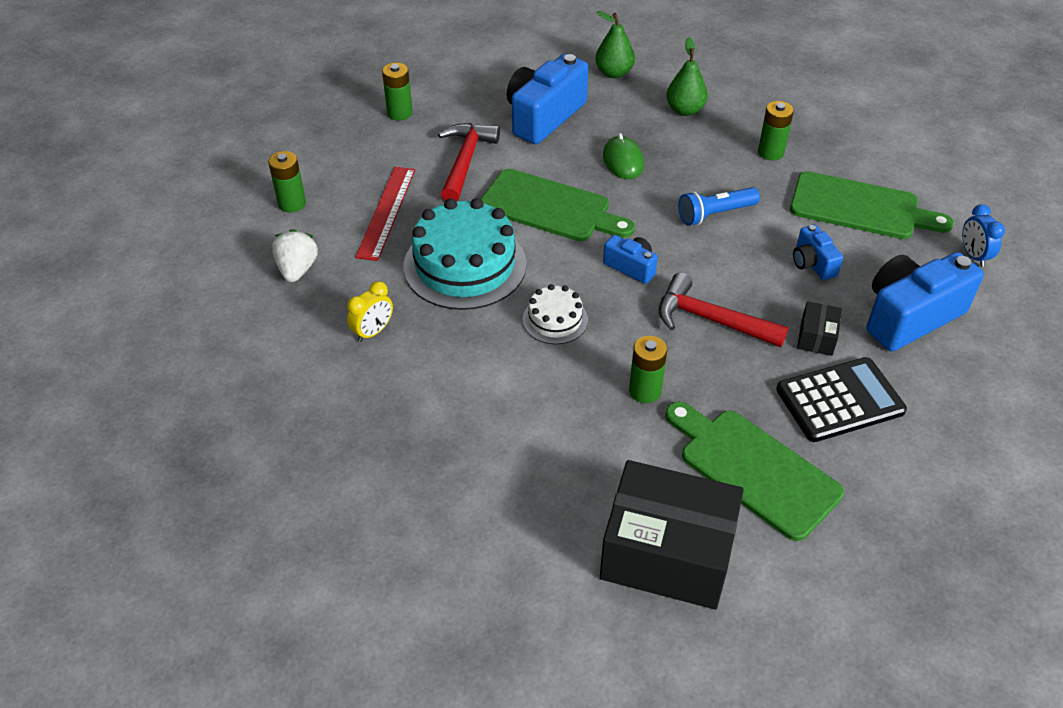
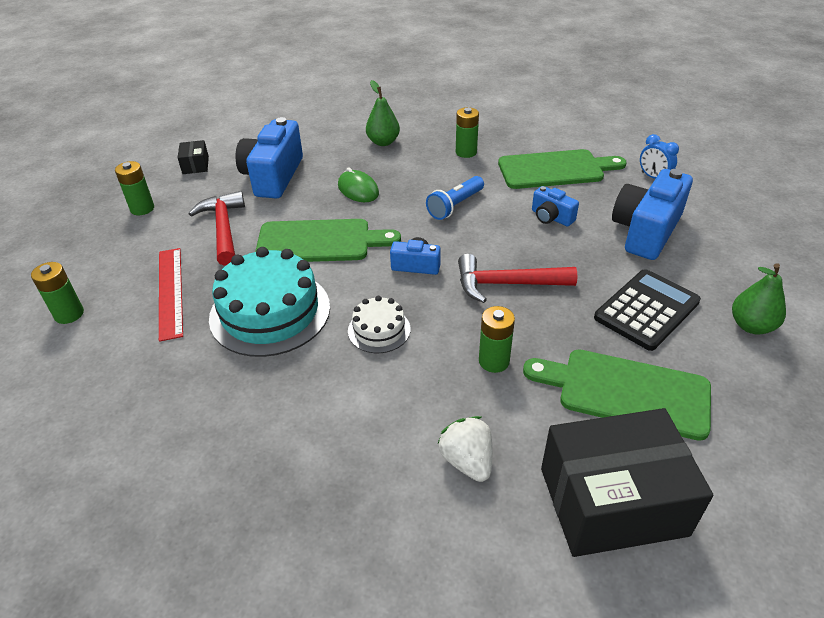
camera: 25 degrees left, 5 degrees down
(297, 269) = (102, 372): white strawberry -> white strawberry (467, 461)
(373, 332) = (211, 404): yellow clock -> none
(614, 73) = (312, 132): green pear -> green pear (751, 326)
(816, 337) = (594, 269): black box -> black box (195, 165)

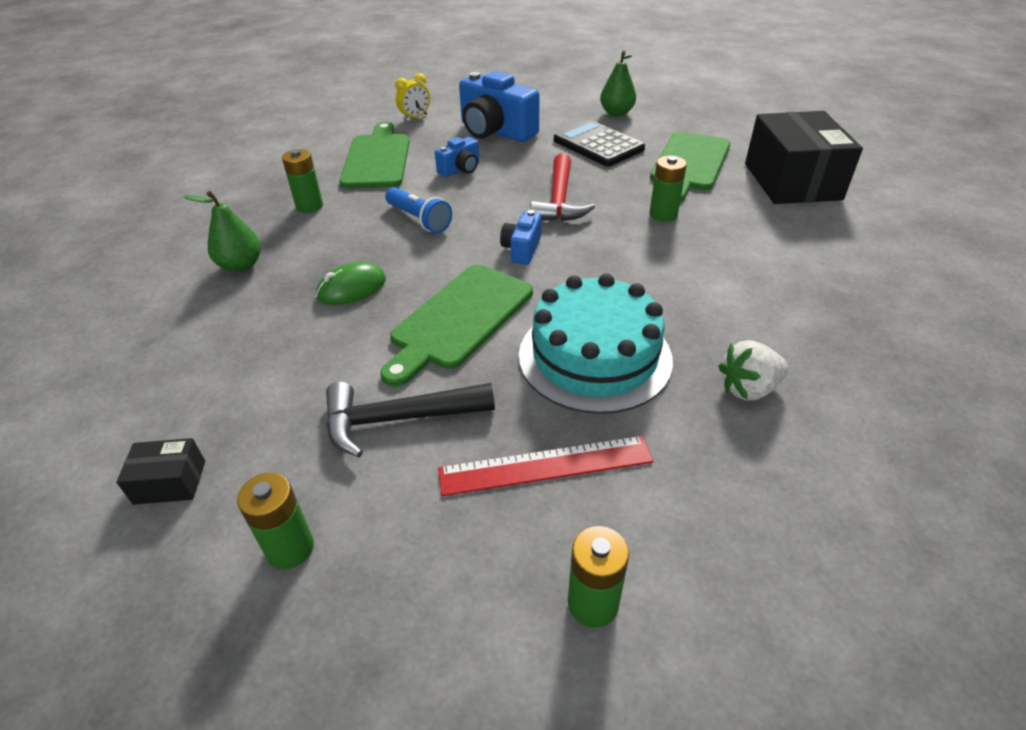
camera: 85 degrees left, 0 degrees up
(223, 228) = (397, 419): red hammer -> black hammer
(273, 176) = (272, 372): blue camera -> none
(319, 241) = (459, 319): green cutting board -> green cutting board turned 150 degrees counterclockwise
(379, 330) = (624, 275): white cake -> none
(467, 461) = (777, 234): white strawberry -> white strawberry (748, 389)
(653, 177) = (415, 117): blue clock -> yellow clock

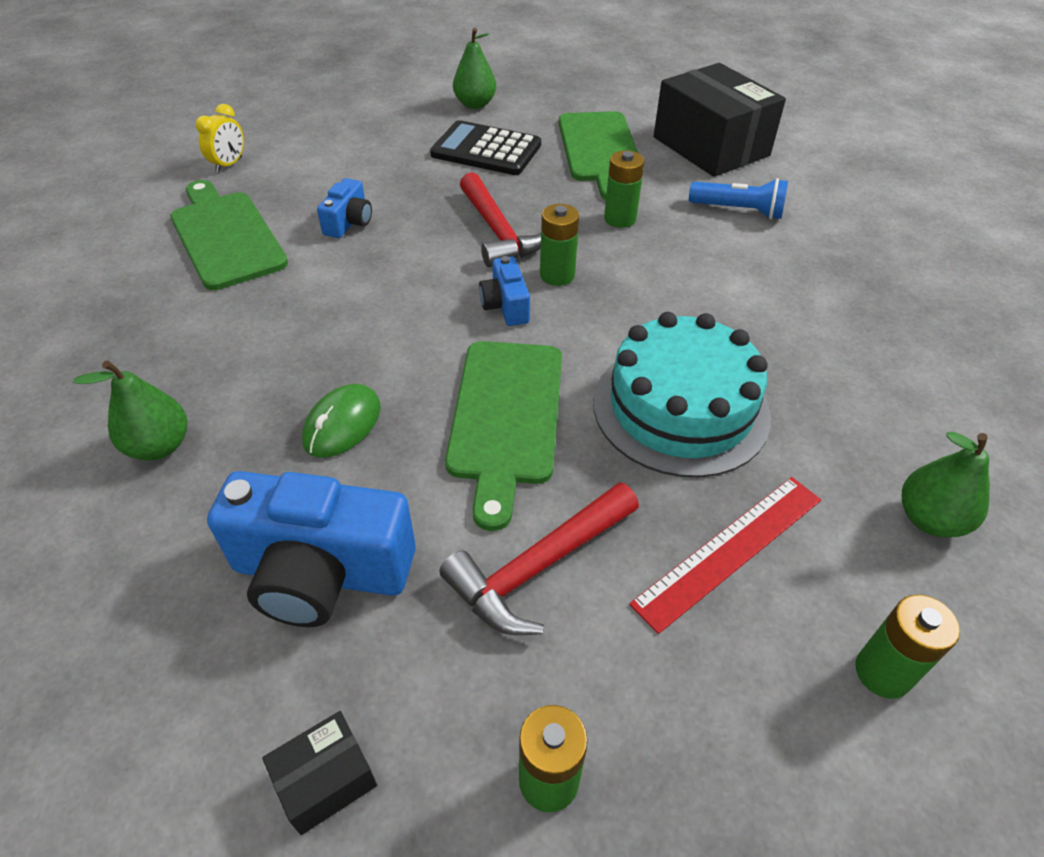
camera: 30 degrees left, 5 degrees up
(309, 206) = (186, 330): green battery -> green battery (557, 275)
(397, 419) = (537, 567): black hammer -> red hammer
(419, 220) = (352, 305): blue flashlight -> blue flashlight (738, 211)
(495, 131) = (351, 160): blue camera -> blue camera (321, 572)
(742, 515) = (929, 519): none -> green pear
(748, 389) = (840, 388): white strawberry -> none

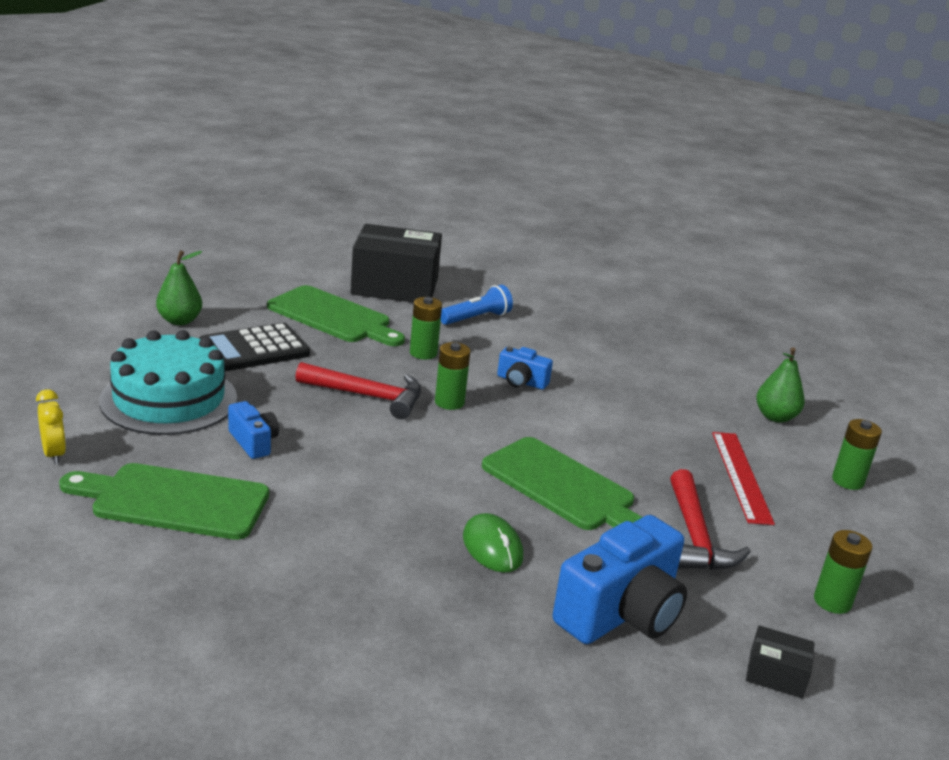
camera: 55 degrees left, 20 degrees down
(159, 446) = (415, 634): green pear -> none
(326, 780) = (776, 674): black box -> black box turned 75 degrees counterclockwise
(505, 306) = (454, 434): blue camera -> blue camera (521, 382)
(680, 408) = (624, 432): turquoise cake -> turquoise cake (169, 399)

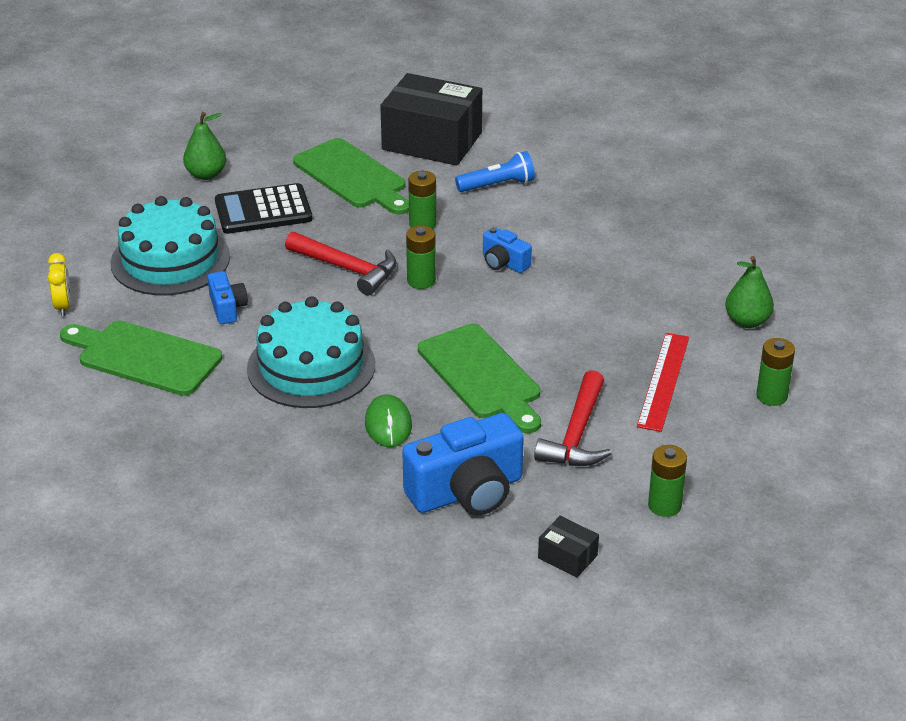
camera: 20 degrees right, 10 degrees up
(375, 494) = (311, 366): none -> turquoise cake

